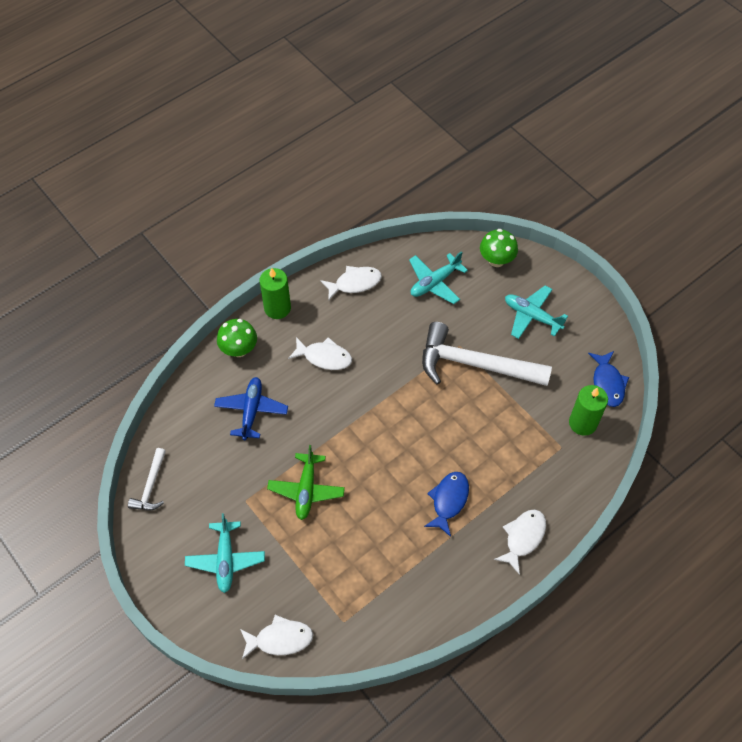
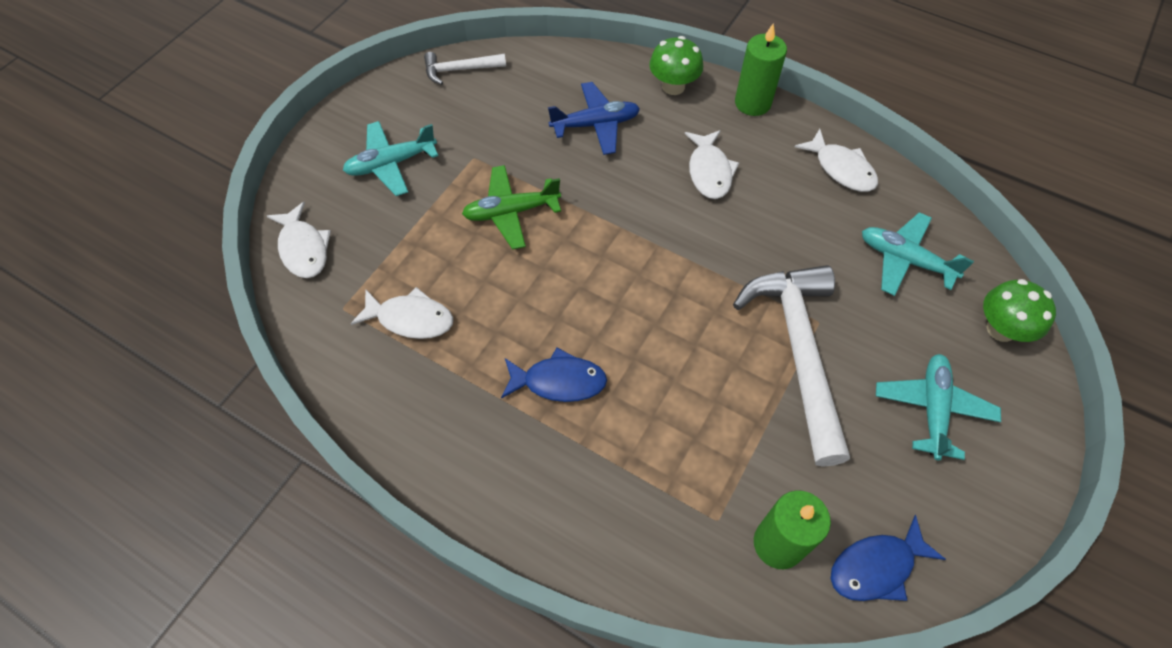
camera: 70 degrees right, 0 degrees up
(523, 538) = (536, 503): white fish -> white fish (410, 319)

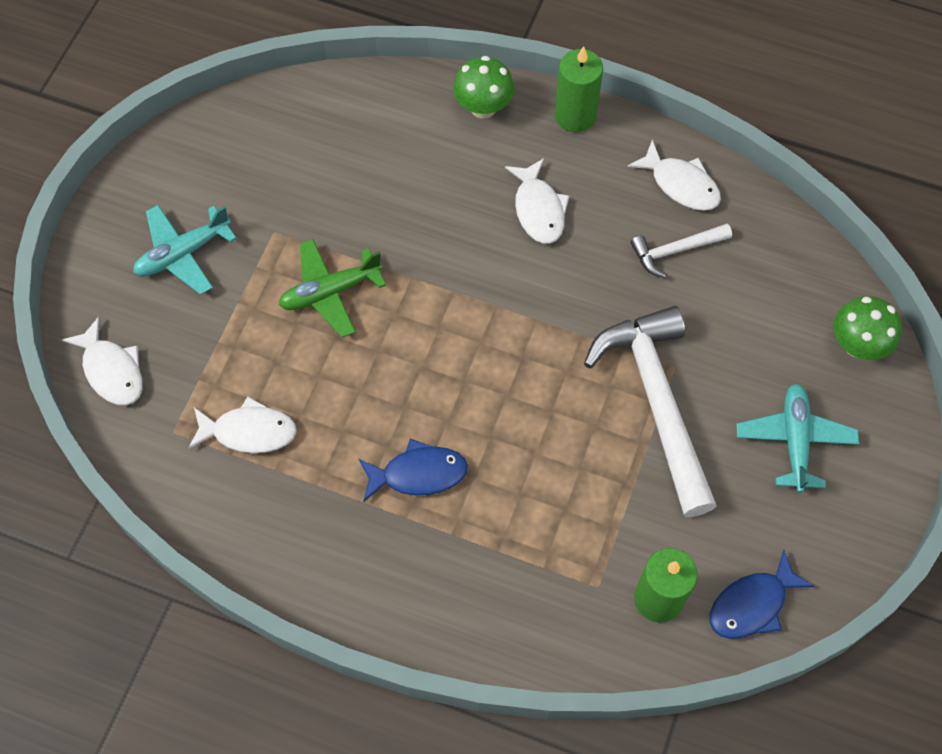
camera: 10 degrees left, 5 degrees up
(460, 70) = (233, 121): white hammer -> white hammer (675, 251)
(595, 125) = (403, 170): blue plane -> none
(905, 260) = (756, 282): turquoise plane -> none

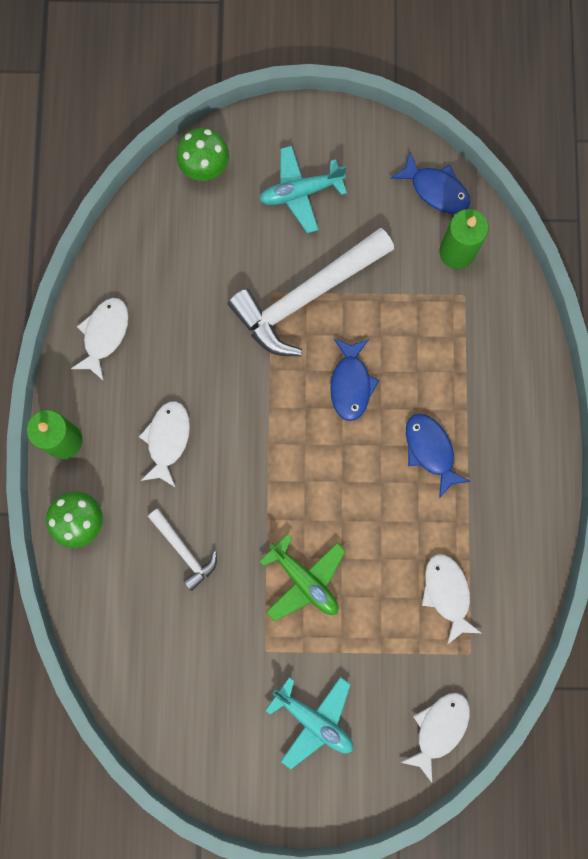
camera: 110 degrees left, 15 degrees up
(532, 414) = (351, 384): none -> blue fish
(538, 209) = (167, 440): white fish -> white fish turned 45 degrees counterclockwise
(675, 251) = (169, 321): white hammer -> white hammer (184, 551)

